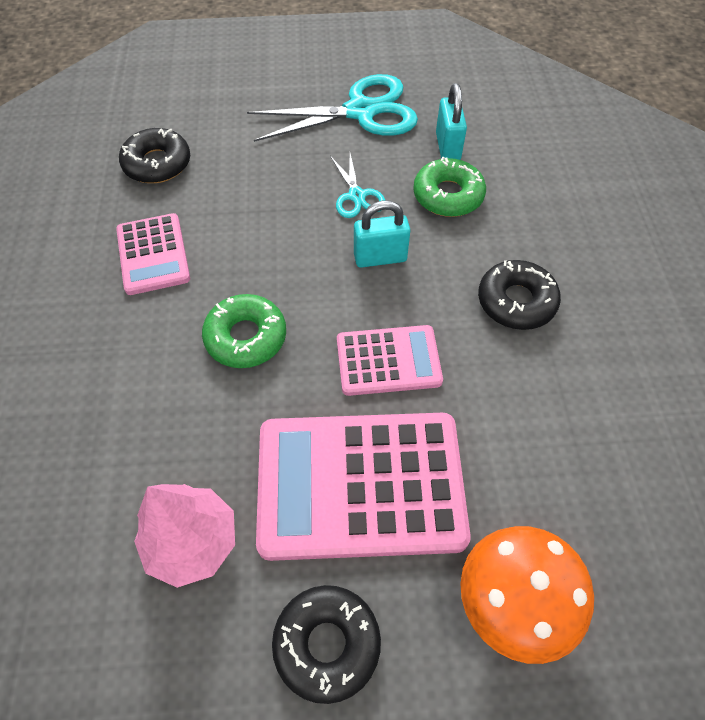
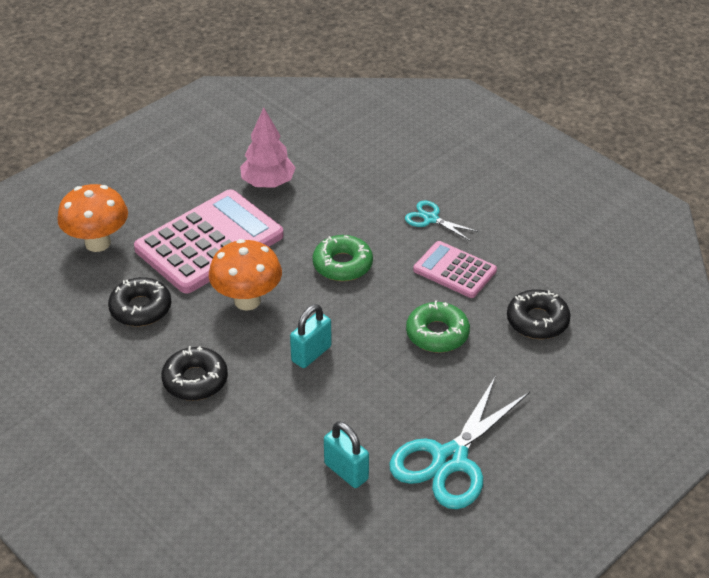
camera: 140 degrees right, 15 degrees down
(327, 644) = (173, 189): black donut -> black donut (140, 308)
(356, 196) = (372, 385): turquoise scissors -> turquoise scissors (430, 218)
(388, 361) = (247, 301): pink calculator -> orange mushroom
(448, 195) = (307, 428): green donut -> green donut (437, 334)

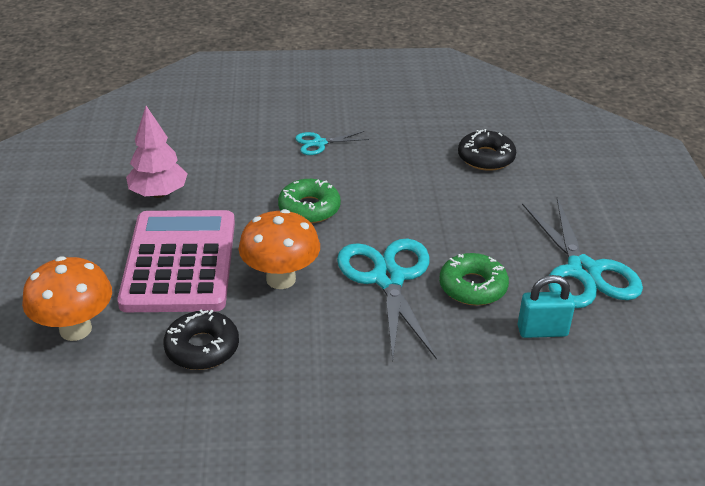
camera: 50 degrees left, 5 degrees down
(195, 380) = (337, 362): black donut -> none
(311, 354) = (388, 278): turquoise padlock -> turquoise scissors
(437, 334) = (444, 206): green donut -> green donut (473, 287)
(454, 270) = (388, 163): pink calculator -> none

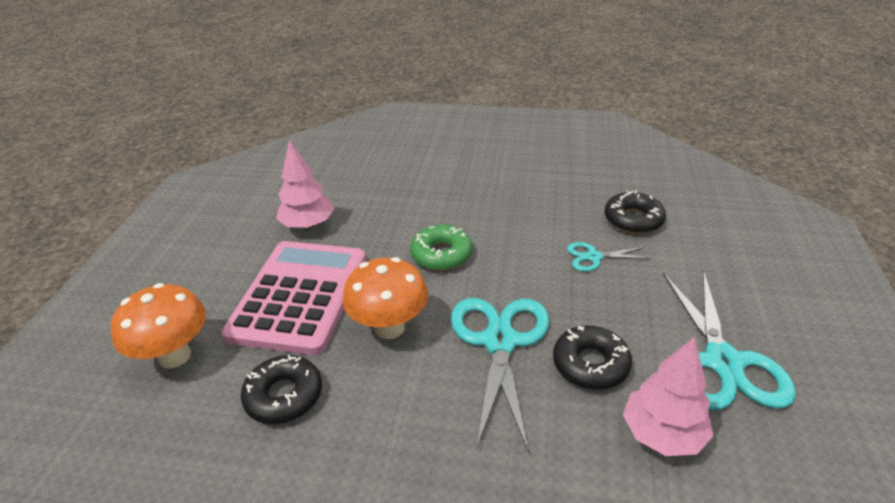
camera: 15 degrees right, 0 degrees up
(319, 143) = (470, 190): turquoise scissors -> turquoise scissors (593, 257)
(473, 287) = (590, 364): green donut -> black donut
(542, 331) = (662, 434): turquoise padlock -> pink tree

